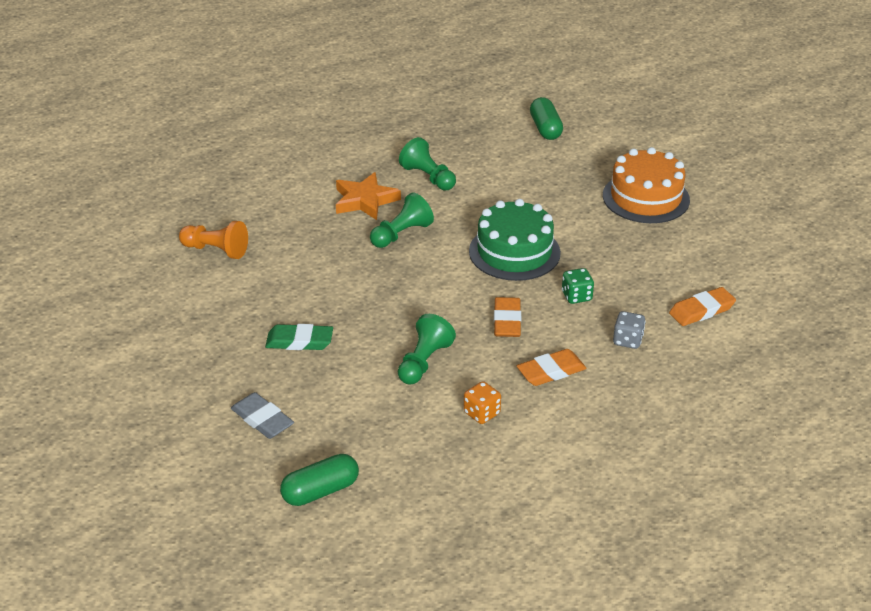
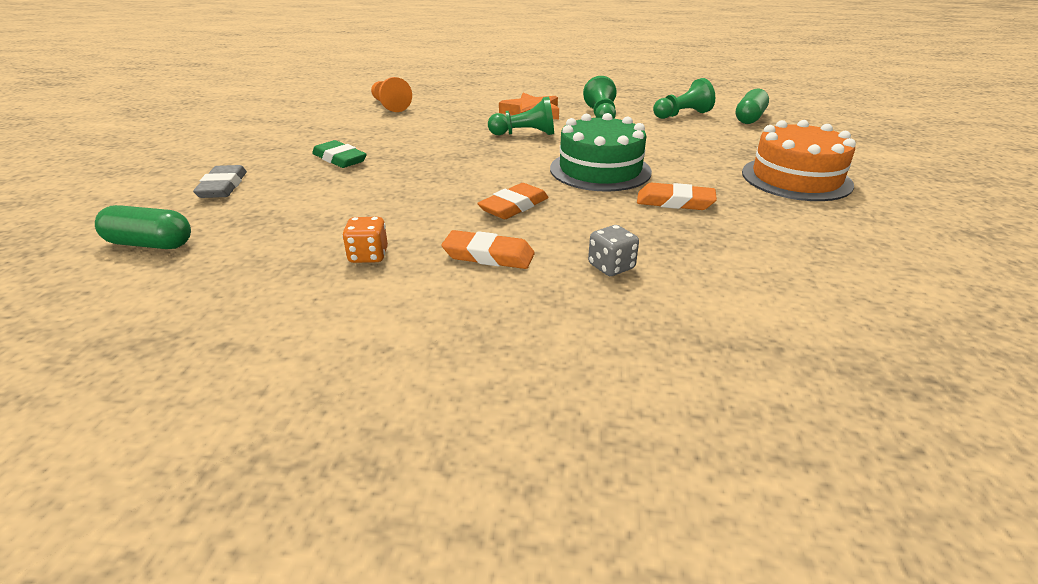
camera: 40 degrees right, 5 degrees down
(424, 362) = (395, 203): green pawn -> green pawn (682, 115)
(576, 296) = (610, 215): green dice -> none
(701, 310) = (745, 279): orange eraser -> orange eraser (675, 202)

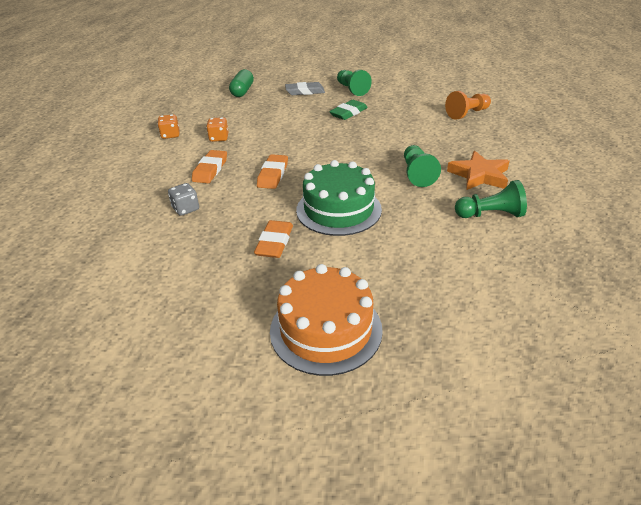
camera: 90 degrees right, 5 degrees up
(320, 314) = (170, 135): none -> orange dice
(514, 206) = (273, 175): orange eraser -> orange eraser turned 60 degrees clockwise
(682, 115) = (521, 273): green pawn -> green pawn (352, 89)
(749, 118) = (537, 335): green capsule -> none

